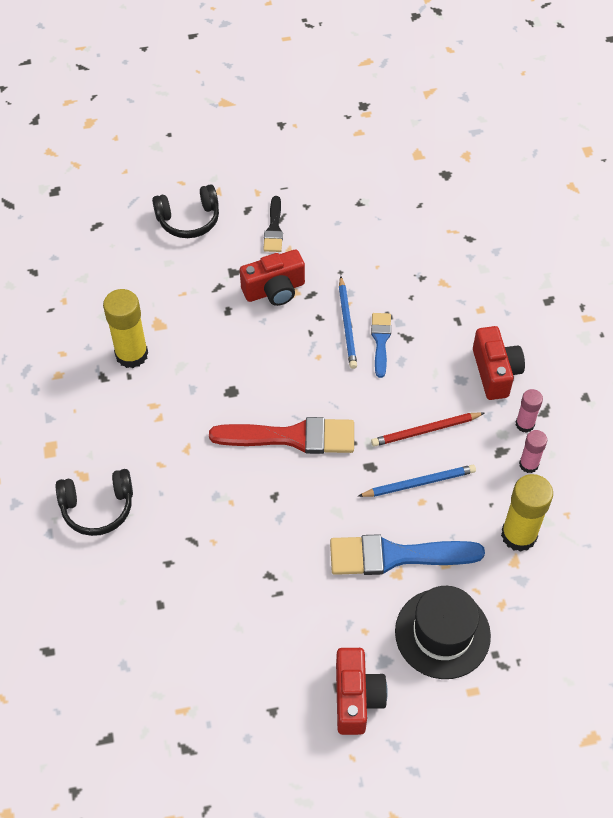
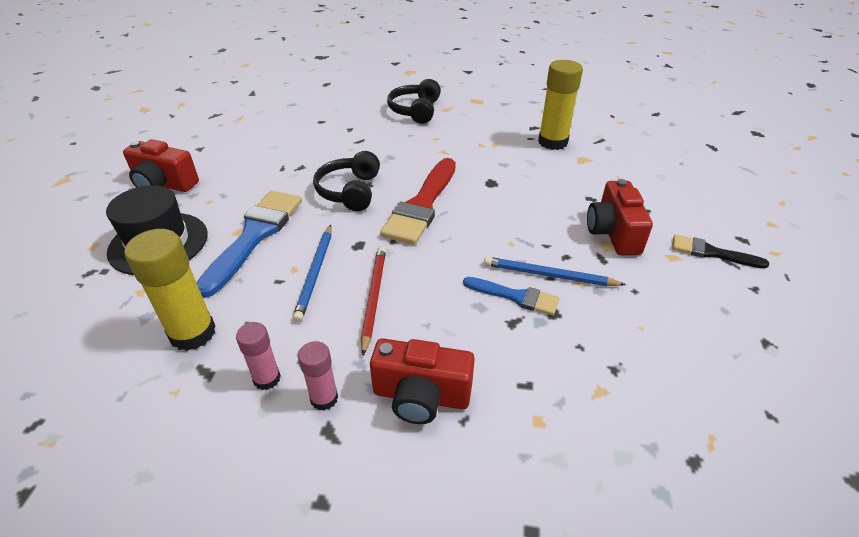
camera: 110 degrees right, 15 degrees down
(189, 220) = (723, 197): black headphones -> black headphones (350, 191)

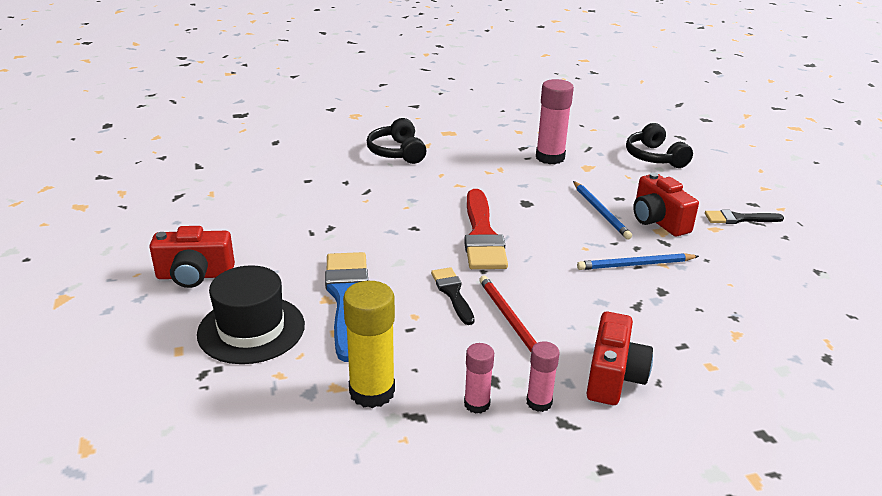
camera: 25 degrees left, 10 degrees down
(315, 273) = (438, 314): blue pencil -> blue pencil (600, 212)
(346, 256) = (453, 293): none -> black brush
(350, 191) = (403, 238): black headphones -> black headphones (654, 157)
(421, 396) = (613, 377): red camera -> red camera turned 60 degrees counterclockwise
(515, 296) = (623, 287): blue brush -> none
(552, 142) = (550, 157): yellow glue stick -> pink glue stick

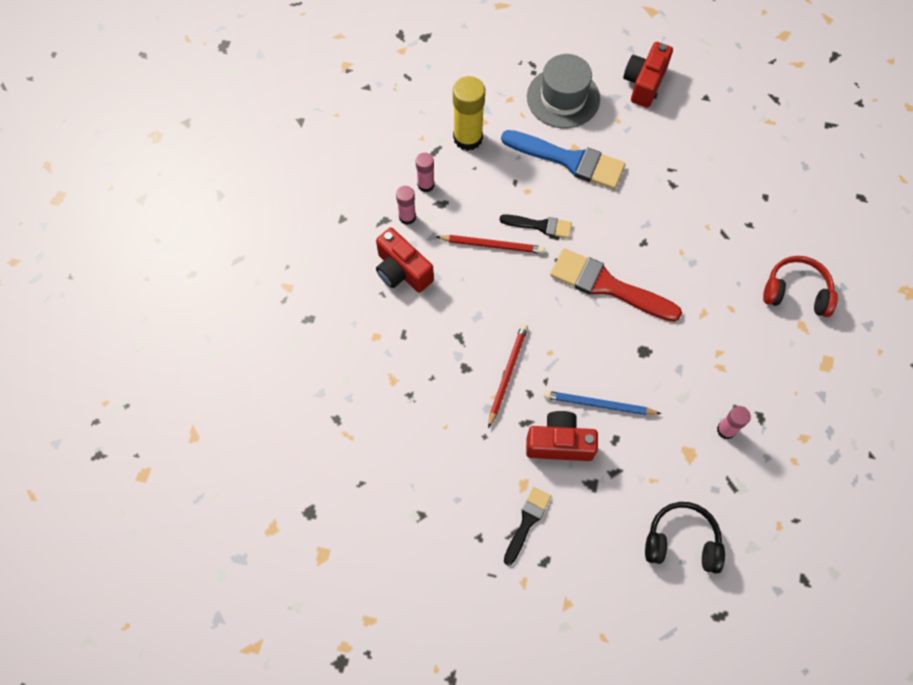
camera: 120 degrees right, 35 degrees up
(251, 329) = (563, 98): black hat -> grey hat
(397, 152) = (796, 292): black headphones -> red headphones
(550, 157) = (726, 430): pink glue stick -> pink glue stick, size x0.56
(635, 265) = (507, 374): blue pencil -> red pencil

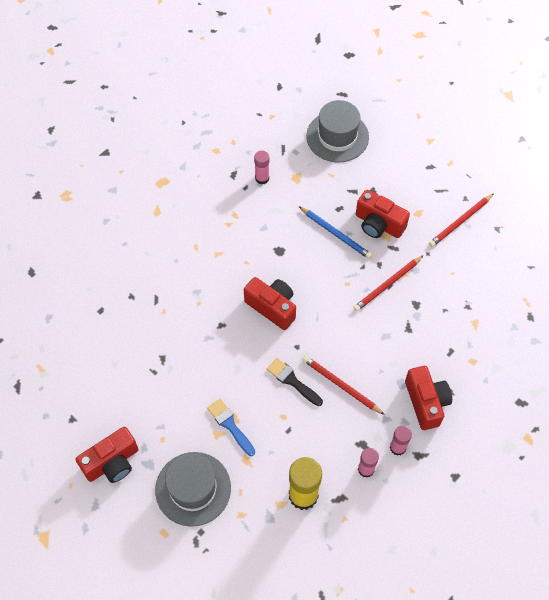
camera: 150 degrees left, 5 degrees down
(469, 500) = (460, 222): none -> red pencil
(527, 522) = (429, 192): black brush -> none
(568, 160) = (230, 425): blue brush -> blue brush, size x0.55
(608, 286) = (272, 307): red brush -> red camera
(681, 541) = (337, 136): black headphones -> grey hat
(796, 292) = (141, 234): red headphones -> none

